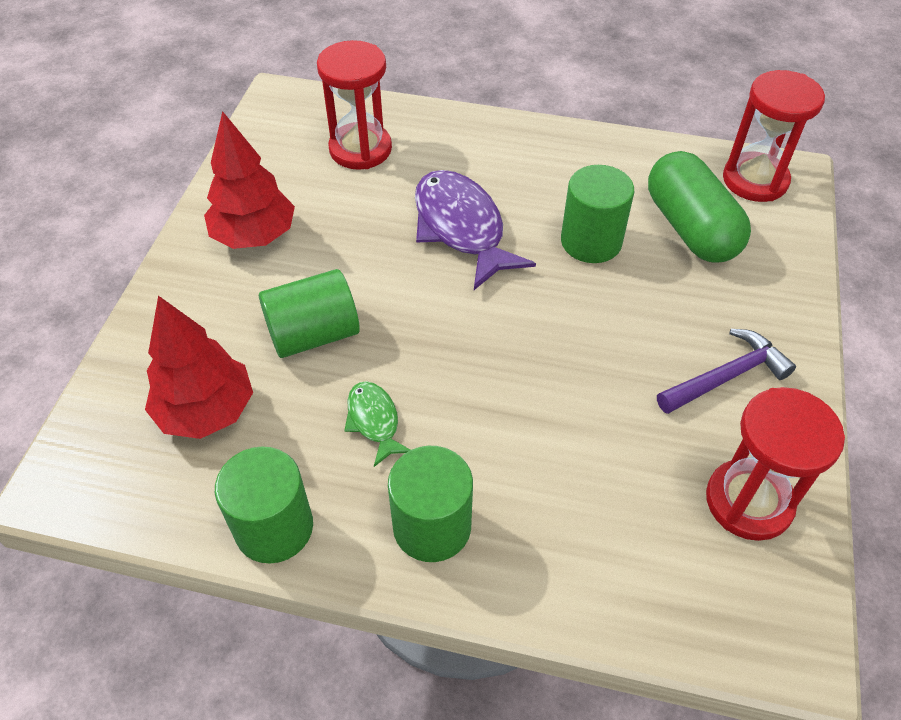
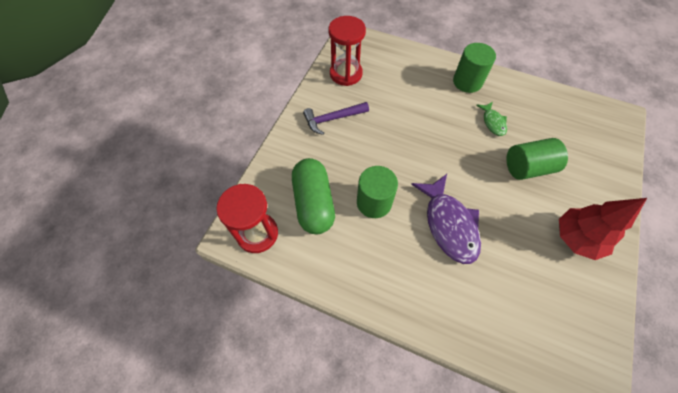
camera: 170 degrees left, 10 degrees up
(206, 411) = (570, 137): red tree -> none
(274, 527) = (528, 89): green cylinder -> none
(360, 149) = (519, 310): red hourglass -> none

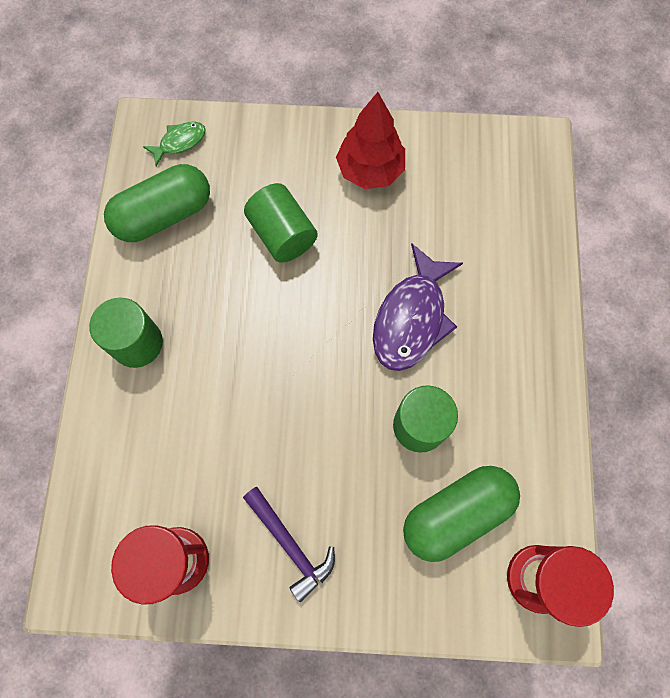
camera: 110 degrees left, 10 degrees up
(449, 224) = (412, 318): purple fish -> purple fish turned 150 degrees clockwise
(493, 122) = (213, 291): green fish -> green fish (179, 142)
(550, 110) = (164, 215): none -> green capsule

